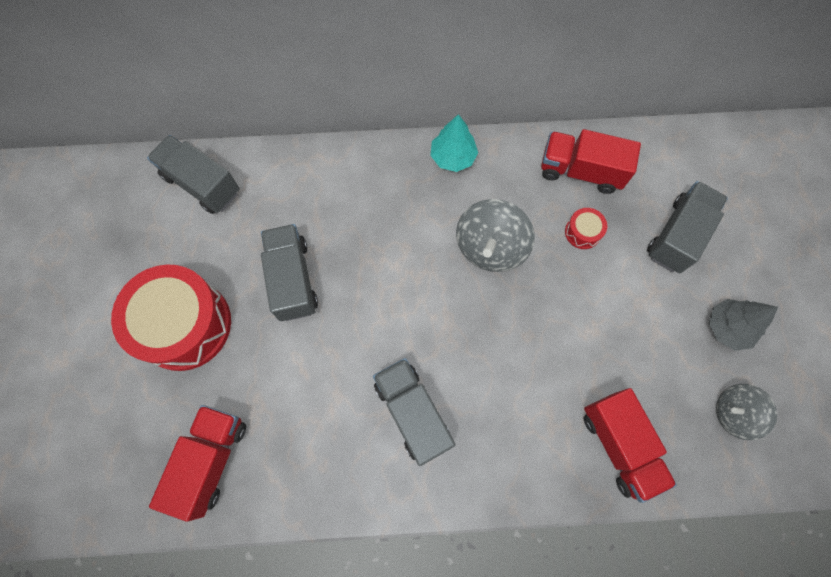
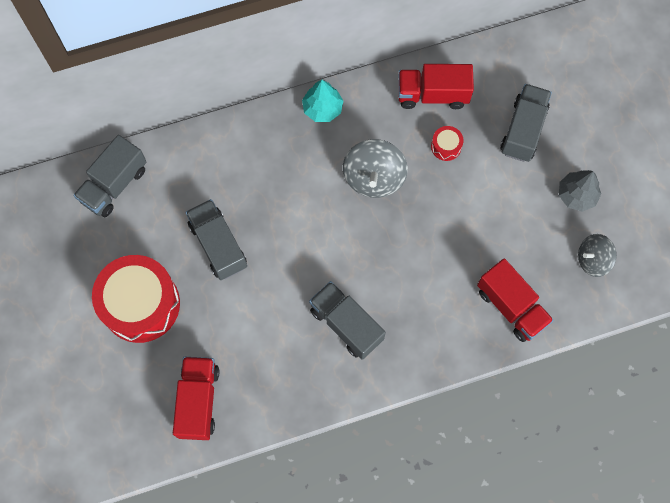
camera: 15 degrees left, 0 degrees up
(202, 184) = (114, 185): grey truck -> grey truck turned 75 degrees counterclockwise

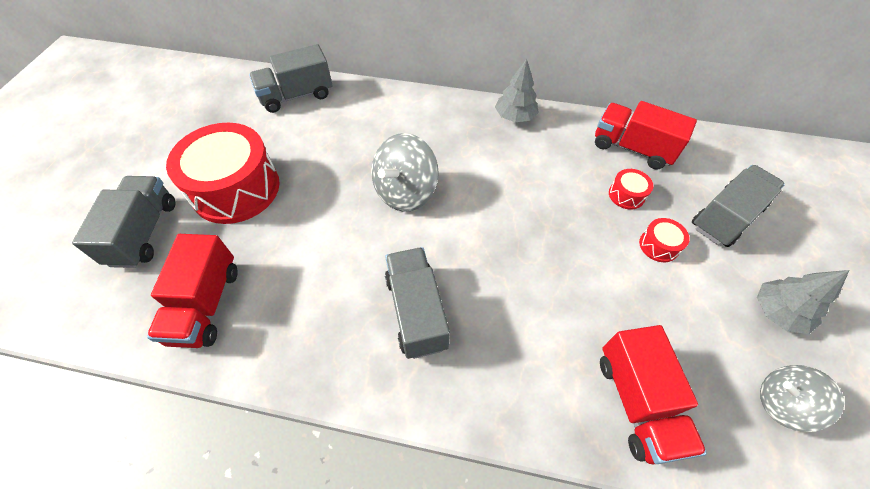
camera: 30 degrees right, 15 degrees down
(198, 401) = (206, 304): red truck -> red truck turned 150 degrees clockwise
(218, 245) = (343, 175): grey truck -> grey truck (144, 233)
(322, 108) = (515, 116): turquoise tree -> grey tree
(374, 178) = (533, 188): grey spinning top -> grey spinning top (405, 192)
(485, 182) = (658, 245): none -> red drum

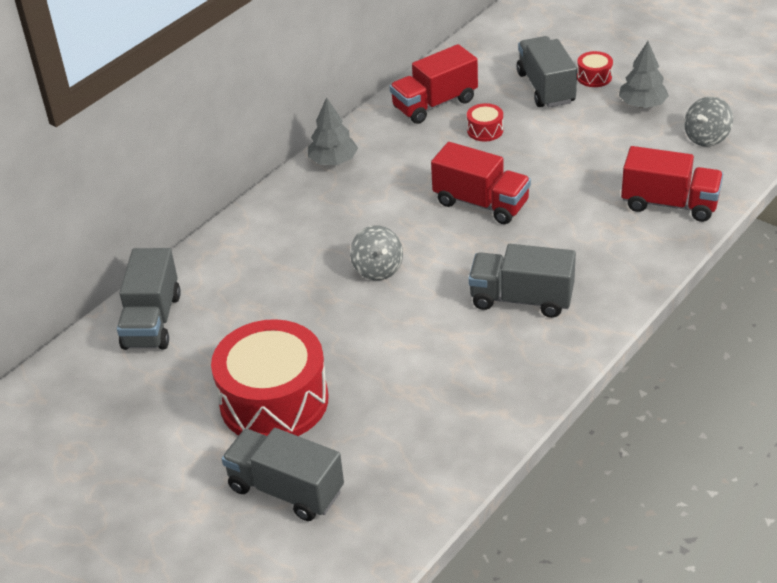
camera: 60 degrees left, 15 degrees down
(206, 304) = (421, 446): red truck -> red truck (481, 203)
(405, 192) = (377, 269): grey spinning top -> grey spinning top, size x0.65
(658, 245) = (548, 135): red drum -> red drum (594, 77)

